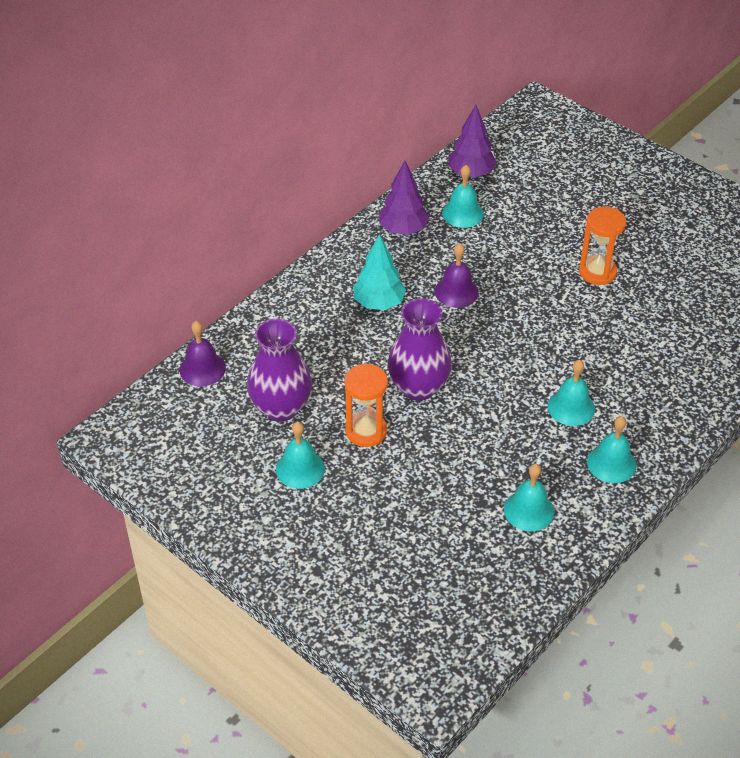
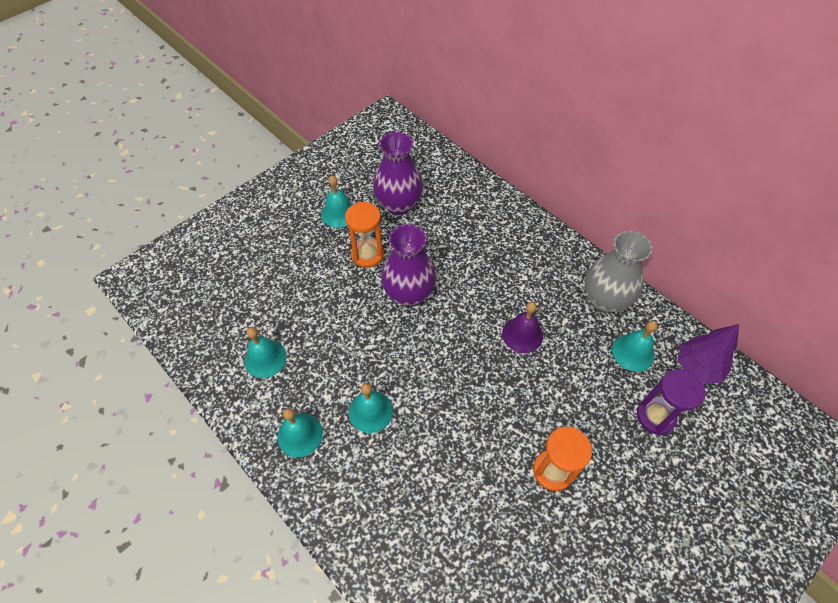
camera: 95 degrees right, 10 degrees up
(202, 369) = (442, 162): purple bell -> none
(379, 303) = (508, 273): turquoise tree -> none
(403, 229) = (604, 300): purple tree -> grey vase
(527, 204) = (655, 416): none -> purple hourglass

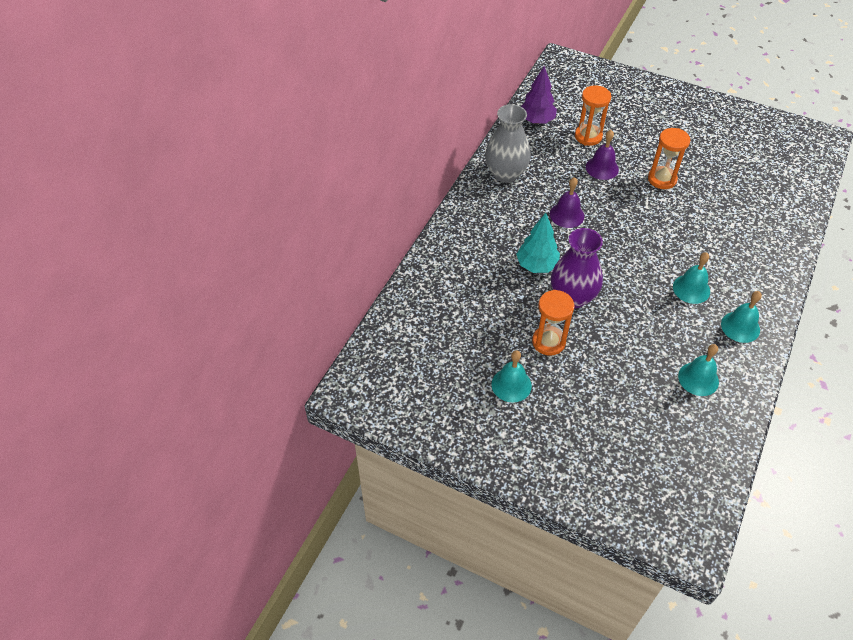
camera: 110 degrees left, 5 degrees down
(398, 204) = (474, 337): purple vase -> none
(461, 279) = (537, 265): none -> turquoise tree
(591, 406) = (602, 168): none -> purple bell
(633, 352) = (544, 153): turquoise bell -> none
(655, 416) = (588, 136): purple hourglass -> orange hourglass

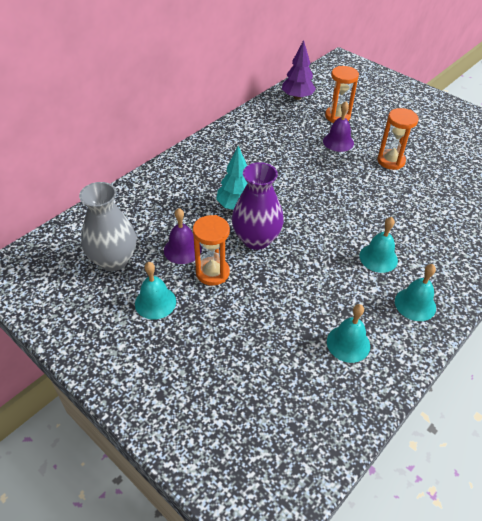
camera: 15 degrees right, 5 degrees down
(505, 173) = (248, 130): grey vase -> grey vase (113, 260)
(567, 215) = (287, 171): purple bell -> purple bell (182, 249)

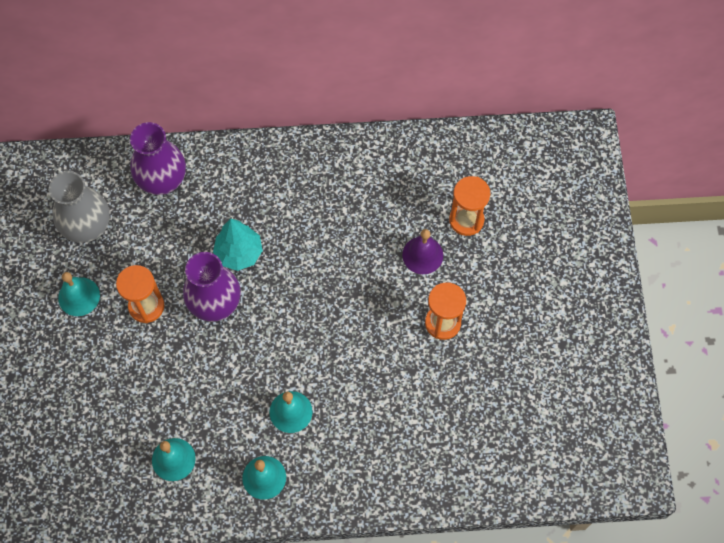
camera: 45 degrees right, 20 degrees up
(139, 204) = (162, 180): none -> purple vase
(182, 249) = (147, 262): purple bell -> none
(297, 97) = (459, 157): purple tree -> none

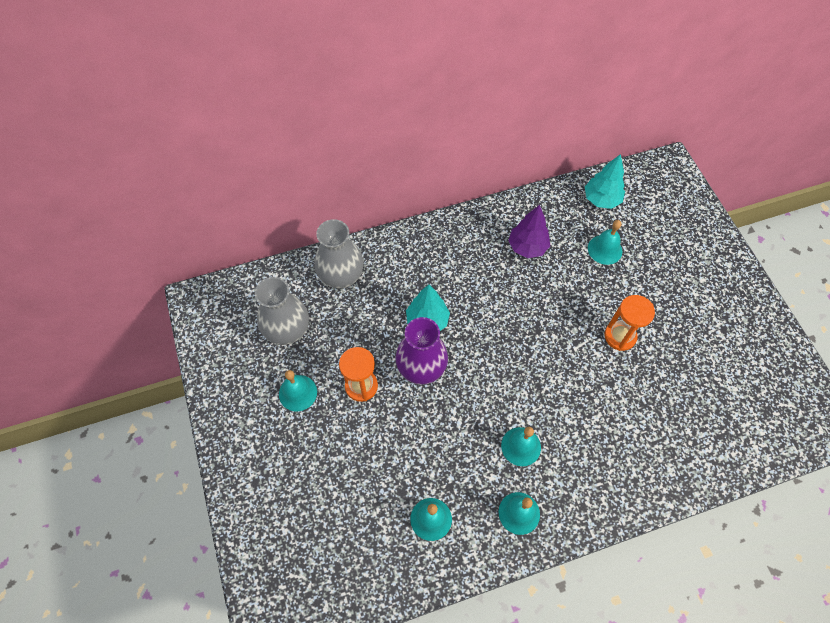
camera: 15 degrees left, 5 degrees down
(162, 180) = (341, 277): purple vase -> grey vase
(379, 196) = (527, 247): none -> purple tree
(422, 255) = (581, 285): purple bell -> none
(466, 220) = (605, 249): orange hourglass -> turquoise bell
(486, 159) = (601, 199): none -> turquoise tree

